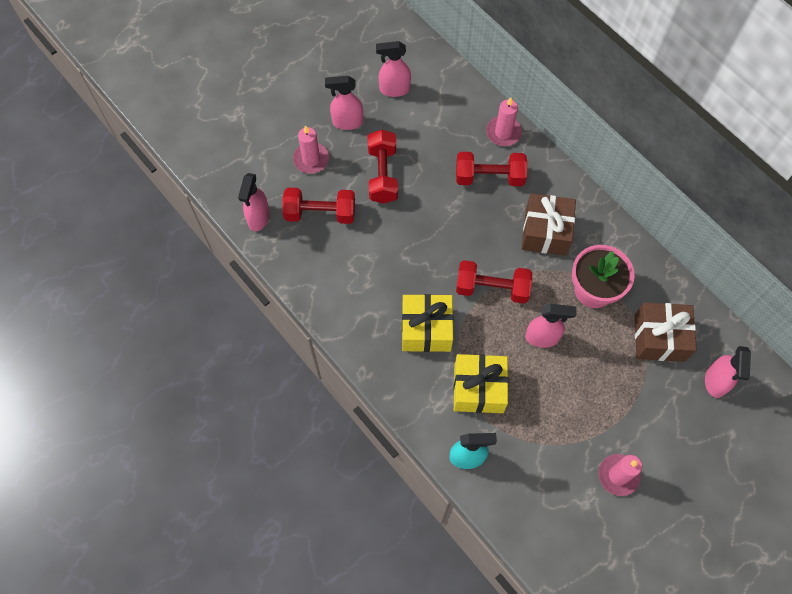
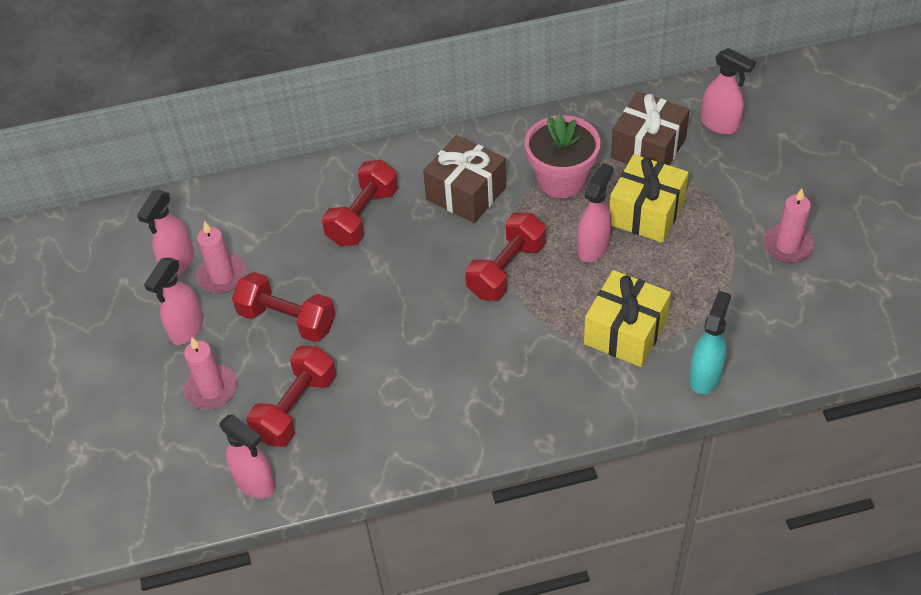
camera: 60 degrees left, 15 degrees down
(426, 329) = (522, 354): yellow gift -> yellow gift (646, 212)
(503, 132) = (314, 181): pink candle -> pink candle (222, 276)

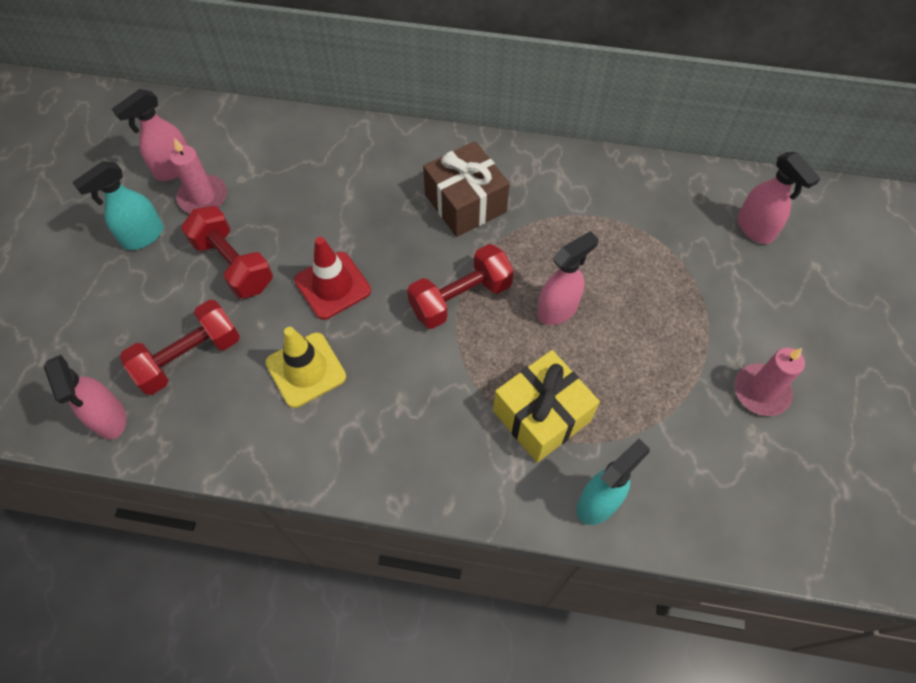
camera: 20 degrees right, 10 degrees up
(186, 329) = (143, 236): pink spray bottle -> turquoise spray bottle
(211, 389) = (129, 305): pink candle -> none
(363, 216) = (358, 188): red dumbbell -> none
(389, 302) = (332, 285): none -> red traffic cone
(406, 376) = (306, 370): none -> yellow traffic cone
(561, 180) = (564, 225): pink flower pot -> none
(646, 212) = (630, 294): yellow gift -> none
(648, 148) = (667, 226): brown gift -> none

